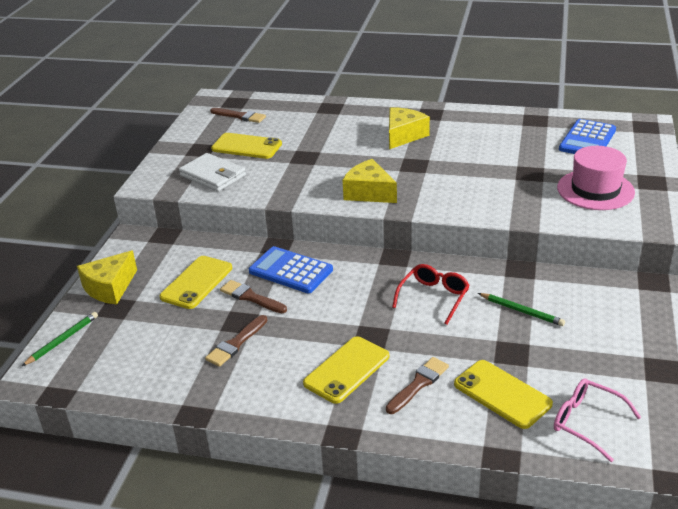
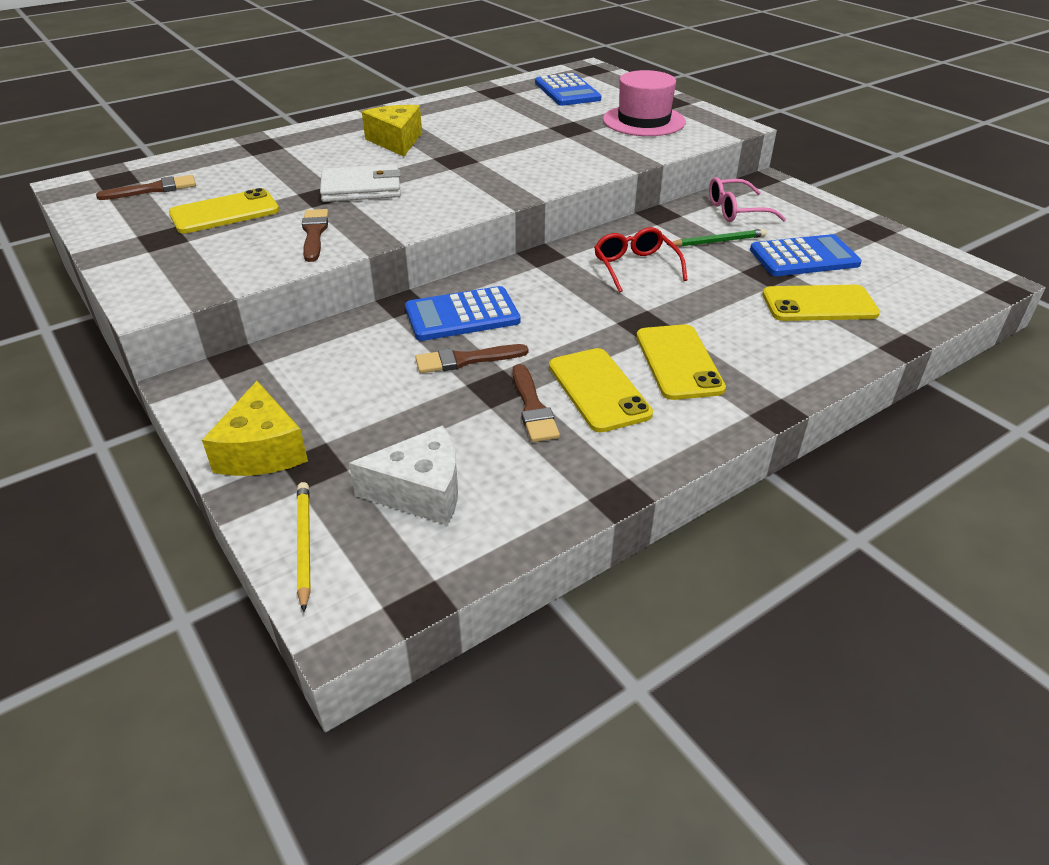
camera: 50 degrees left, 5 degrees up
(62, 340) = (304, 545): green pencil -> yellow pencil
(130, 349) = (421, 491): none -> white cheese
(197, 282) = (374, 381): yellow phone -> yellow phone (598, 390)
(213, 175) = (235, 254): white wallet -> white wallet (361, 188)
(369, 193) = (457, 197): yellow cheese -> none
(418, 384) = (753, 335): brown brush -> brown brush (314, 233)
(560, 358) = (804, 257): none -> blue calculator
(586, 422) = (900, 288): pink glasses -> pink glasses (736, 211)

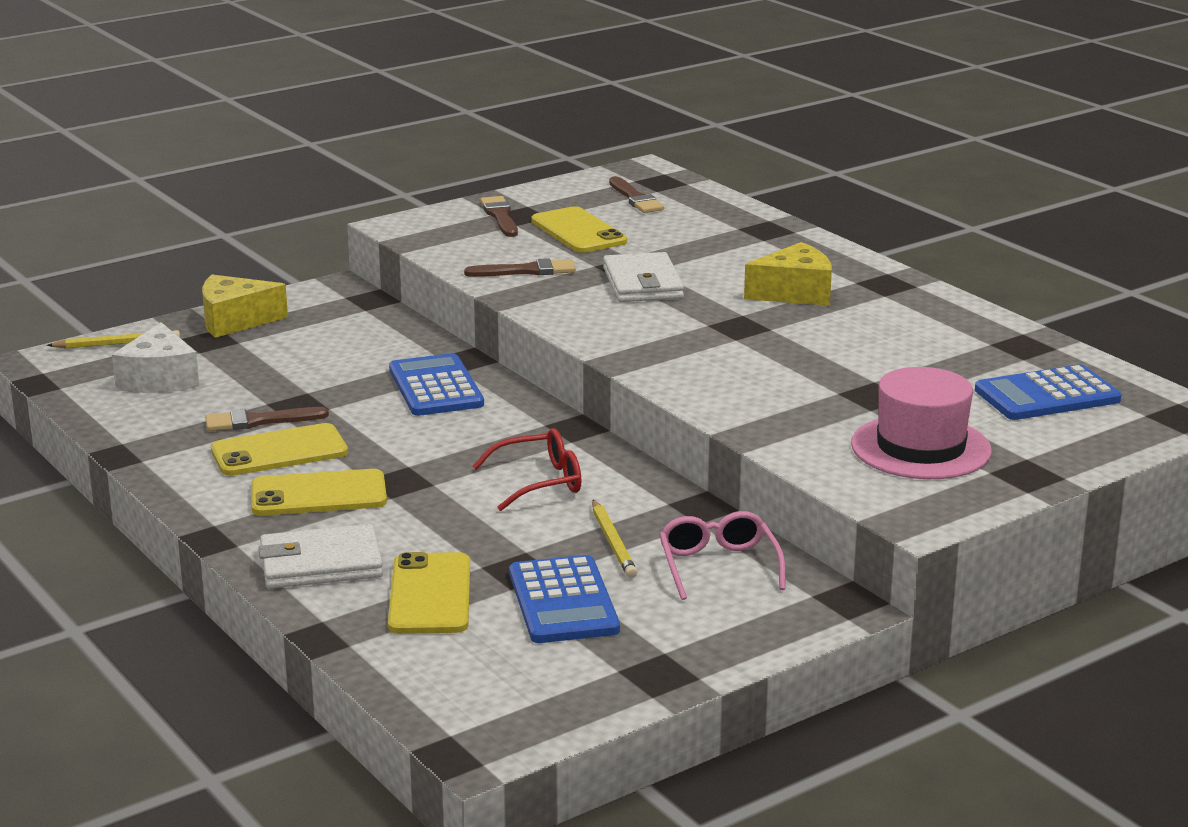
camera: 90 degrees right, 15 degrees down
(465, 360) = (349, 391): brown brush -> brown brush (500, 216)
(718, 241) = (613, 542): green pencil -> yellow pencil
(795, 353) = (320, 564): none -> white wallet

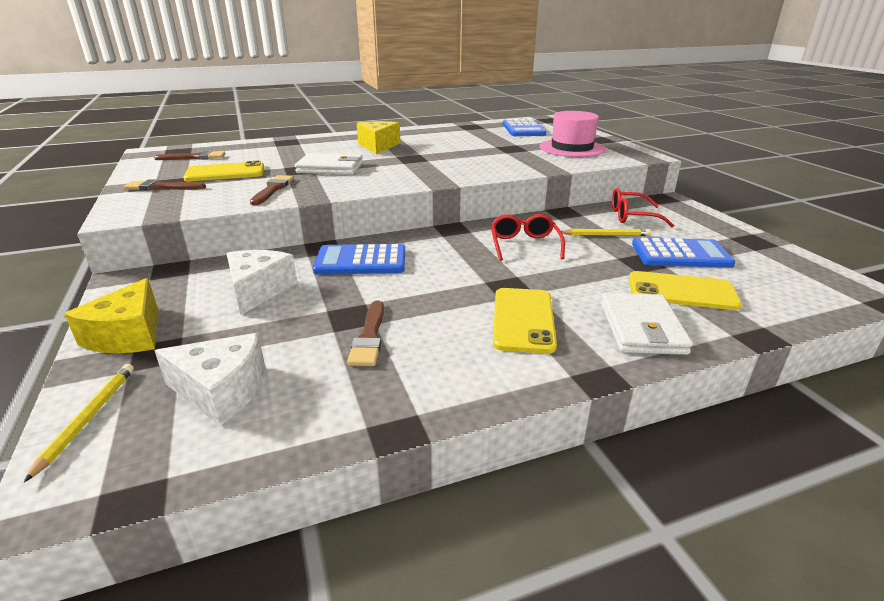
camera: 75 degrees left, 5 degrees up
(279, 451) = (436, 331): yellow phone -> none
(339, 351) = (258, 290): none -> white cheese
(718, 566) = (632, 216): pink glasses -> red glasses

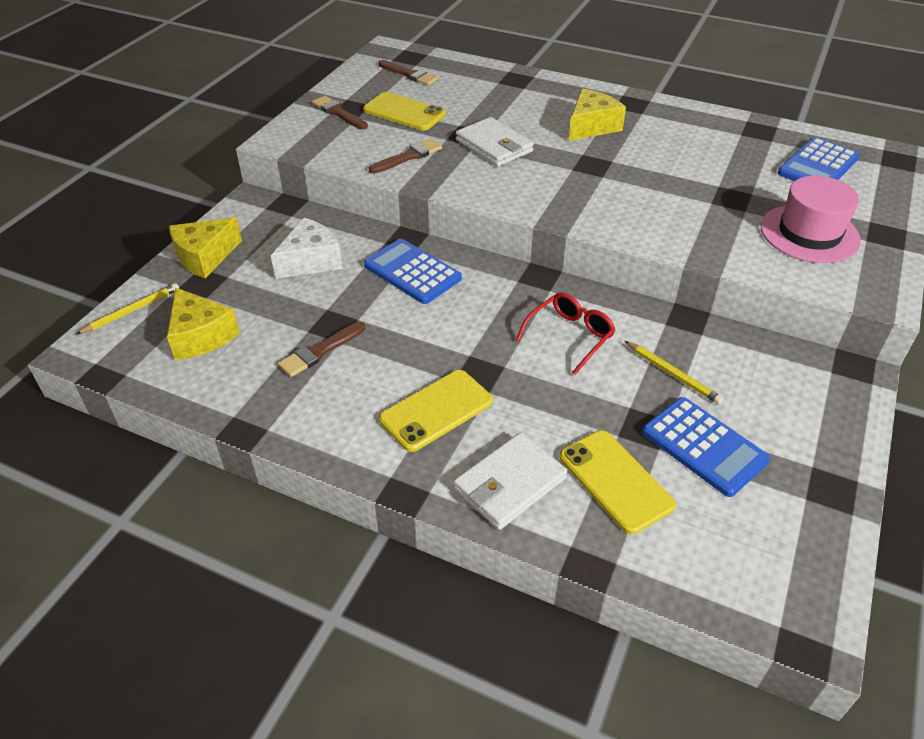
camera: 45 degrees right, 15 degrees up
(222, 391) = (200, 336): white cheese -> yellow cheese
(632, 216) = (754, 369): red glasses -> none

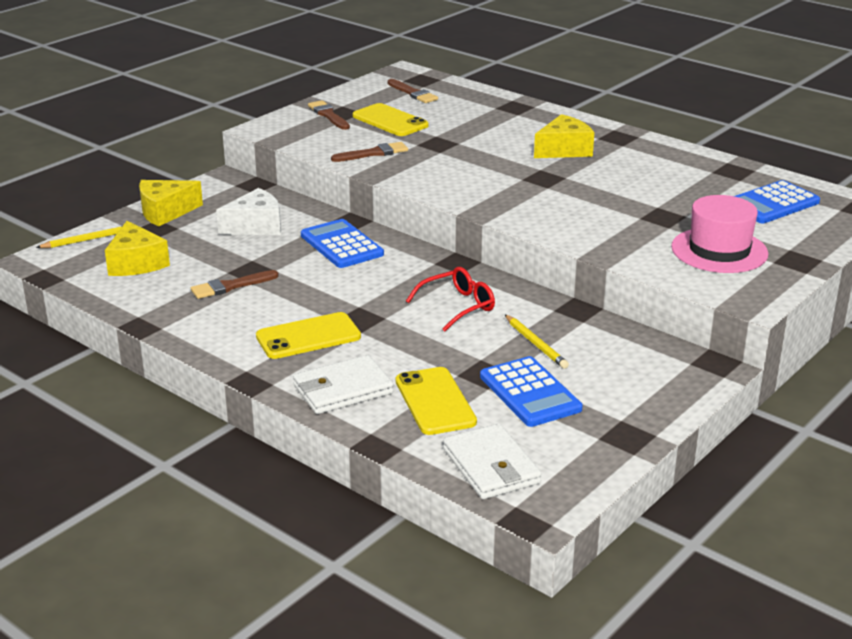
camera: 15 degrees right, 15 degrees down
(494, 146) = (459, 154): white wallet -> white wallet (491, 466)

